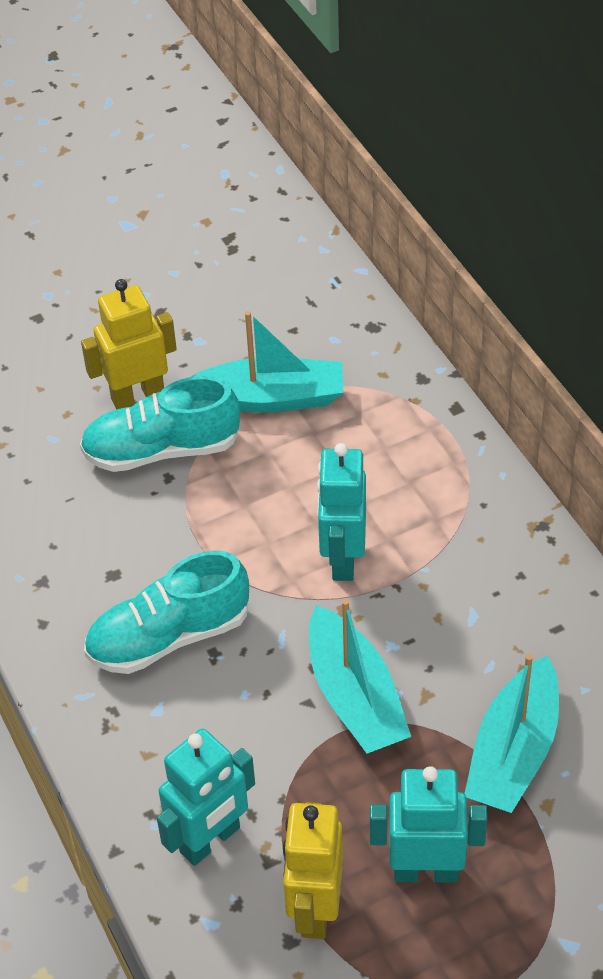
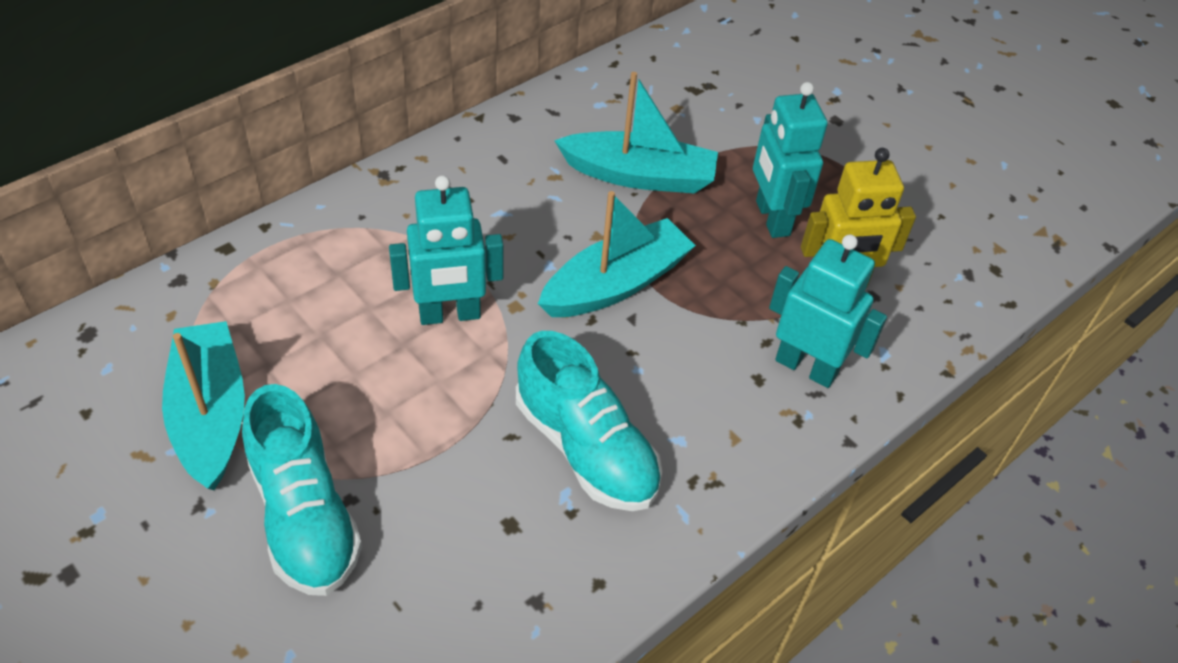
camera: 110 degrees left, 0 degrees up
(137, 396) = (205, 566): yellow robot -> none

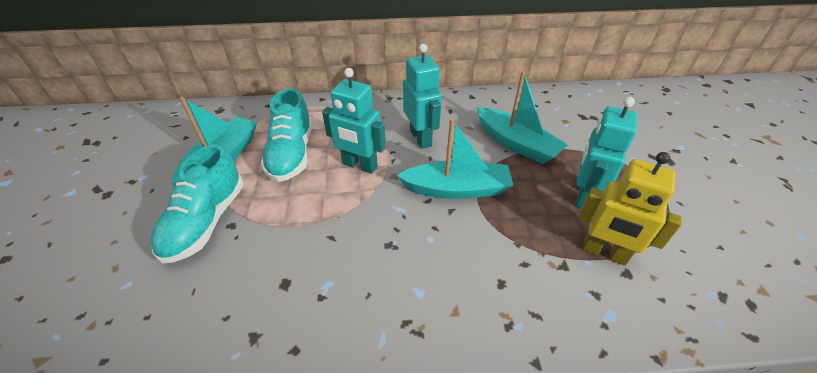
camera: 40 degrees right, 5 degrees down
(586, 448) = (362, 266): turquoise shoe -> turquoise shoe (292, 154)
(806, 367) = (541, 294): turquoise robot -> turquoise robot (421, 138)

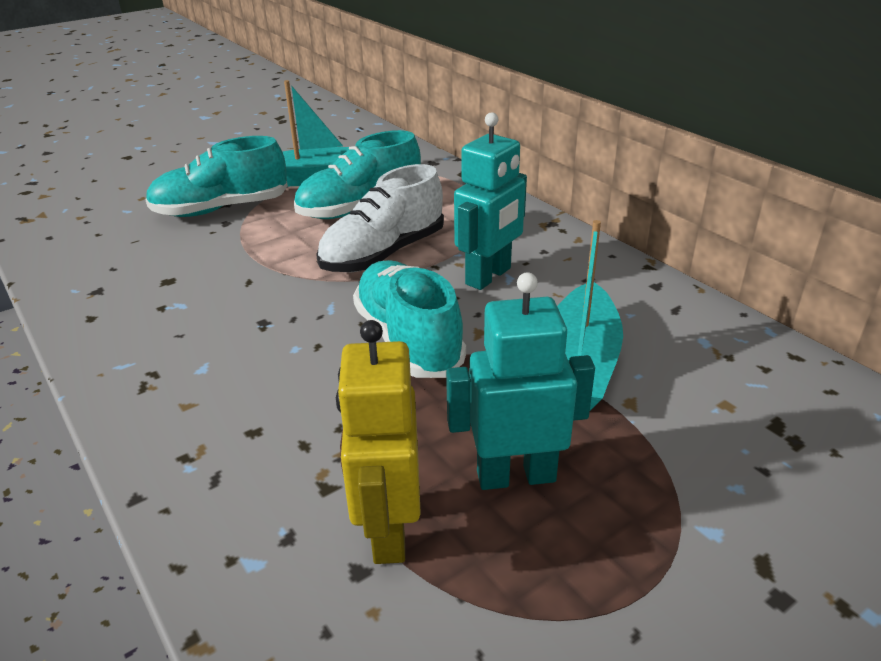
camera: 60 degrees right, 10 degrees down
(359, 165) = (383, 254): turquoise robot -> white shoe
(457, 189) = (408, 340): turquoise boat -> turquoise shoe

